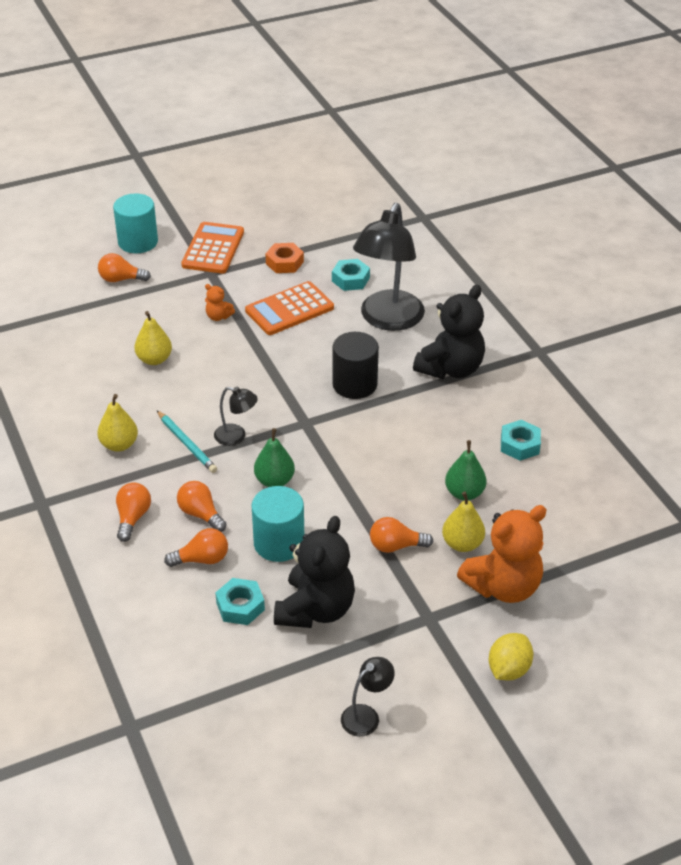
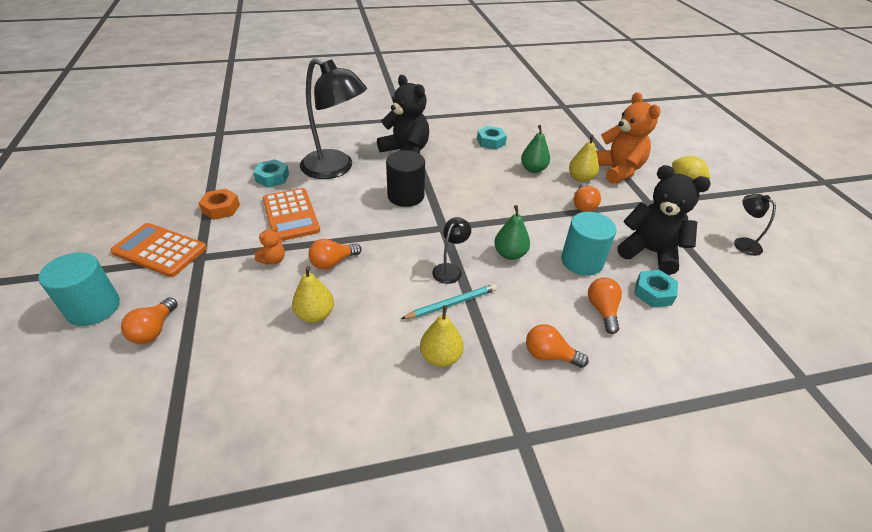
camera: 80 degrees left, 0 degrees up
(201, 514) = (547, 304): orange light bulb -> orange light bulb (333, 262)

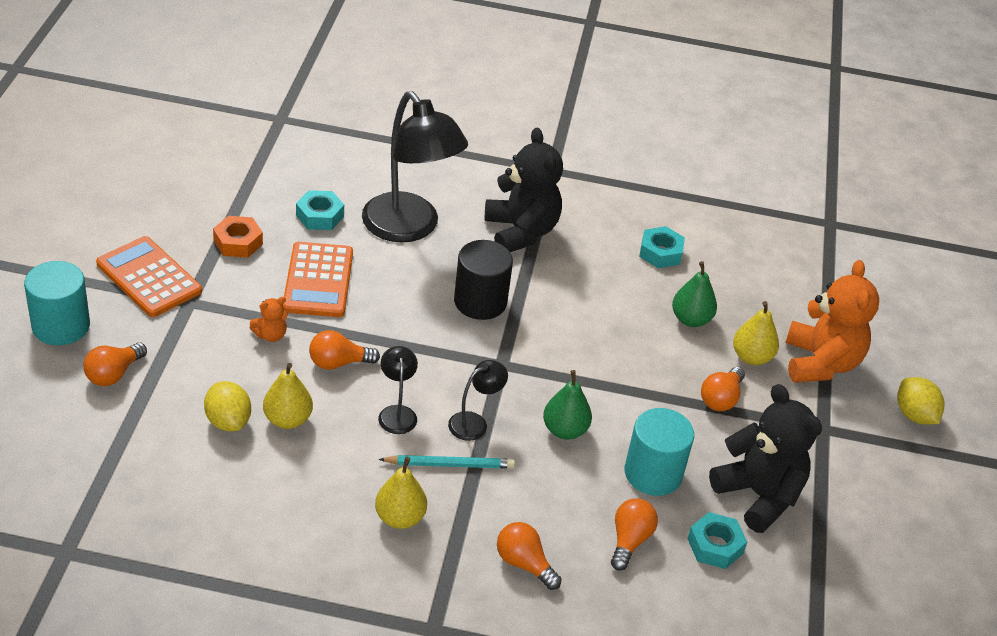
camera: 20 degrees right, 0 degrees up
(268, 333) = (228, 421): none -> yellow lemon
(742, 243) = (908, 532): black lamp -> black lamp (397, 413)

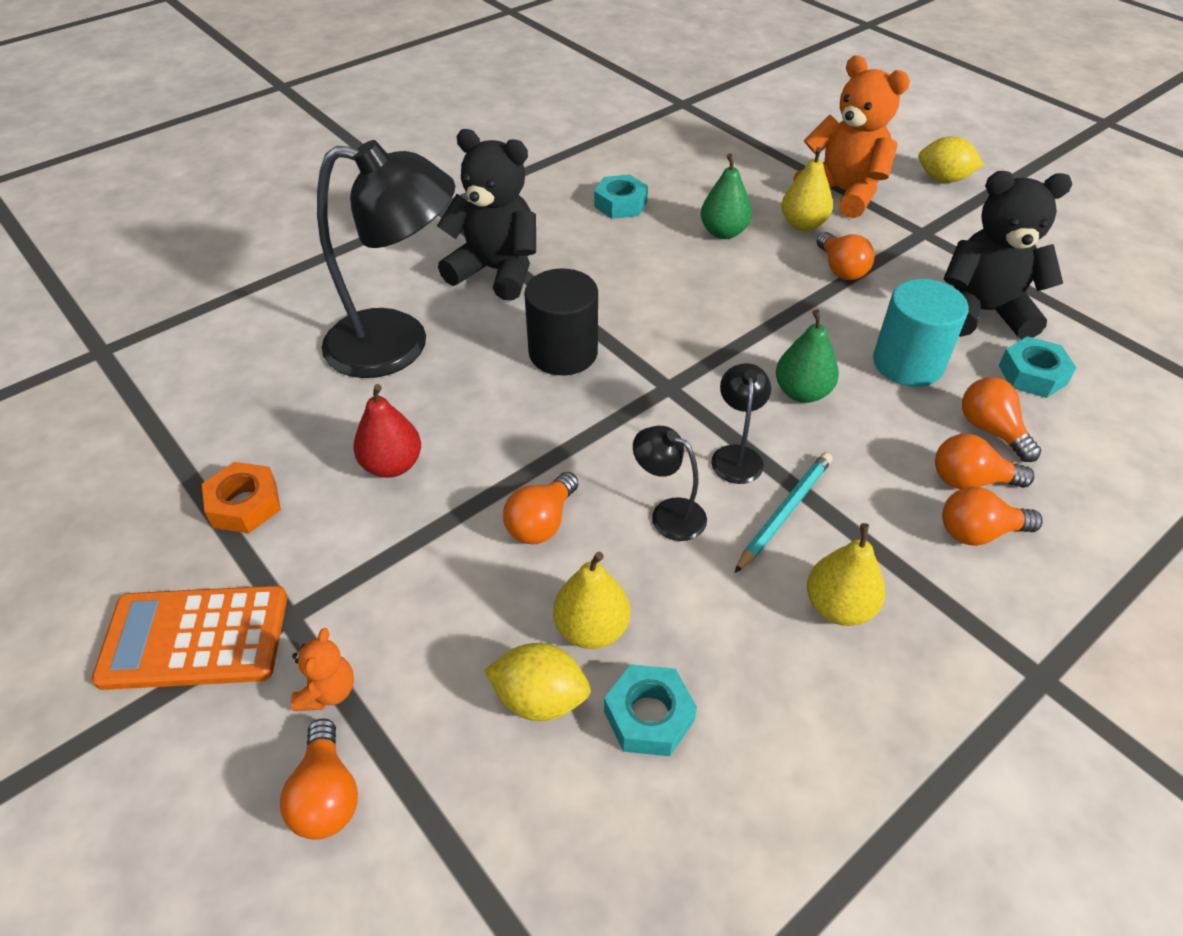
camera: 45 degrees left, 5 degrees up
(61, 326) = (162, 813): turquoise cylinder -> none
(271, 335) = (433, 563): orange teddy bear -> orange teddy bear (328, 691)
(318, 280) = (392, 465): orange calculator -> red pear
(320, 216) = (293, 405): turquoise nut -> turquoise nut (648, 716)
(568, 545) = (970, 480): none -> orange light bulb

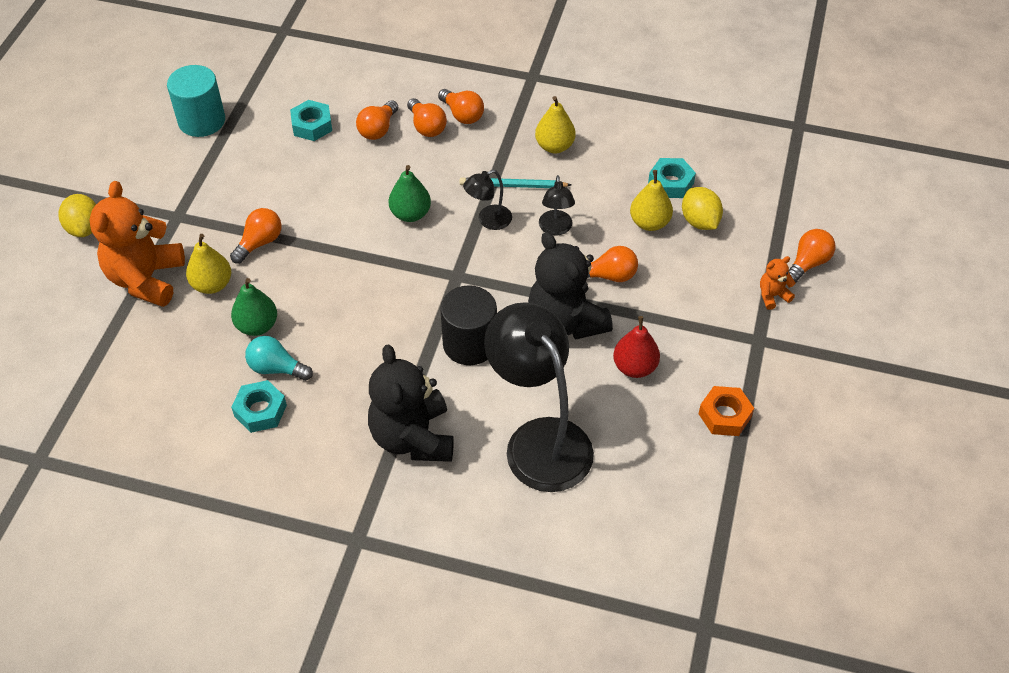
camera: 125 degrees left, 5 degrees up
(195, 638) = (806, 368): orange calculator -> none
(660, 226) = (276, 368): none -> turquoise light bulb
(908, 363) = (344, 178): turquoise cylinder -> turquoise cylinder (202, 121)
(982, 312) = (261, 161): black teddy bear -> black teddy bear (565, 321)

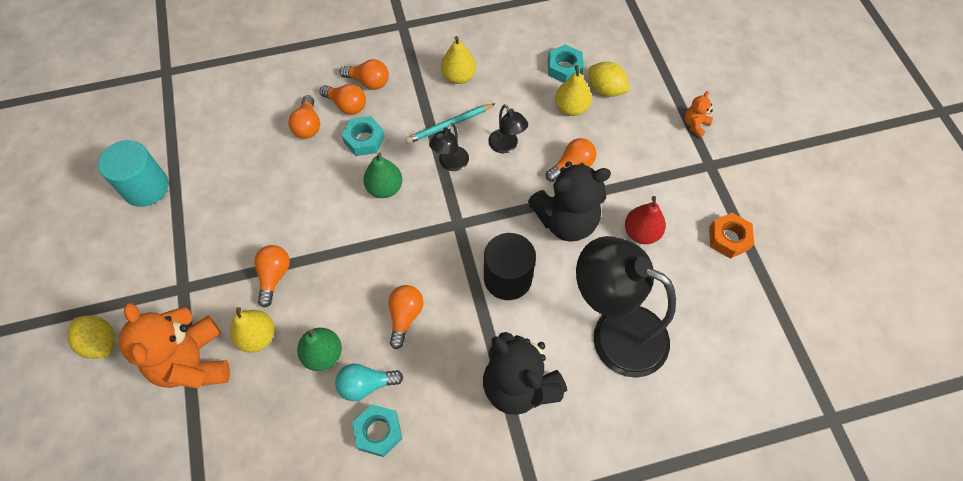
camera: 30 degrees left, 10 degrees up
(312, 125) = (249, 147): turquoise nut -> turquoise nut (364, 139)
(565, 321) = (566, 220): black teddy bear -> black teddy bear turned 45 degrees counterclockwise
(808, 263) = (701, 87): orange light bulb -> orange light bulb (405, 316)

